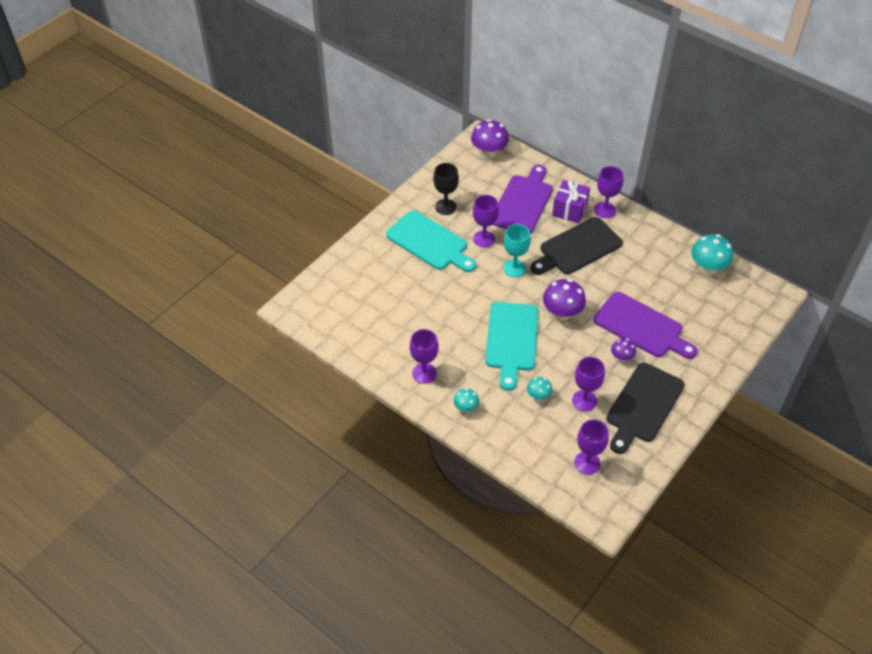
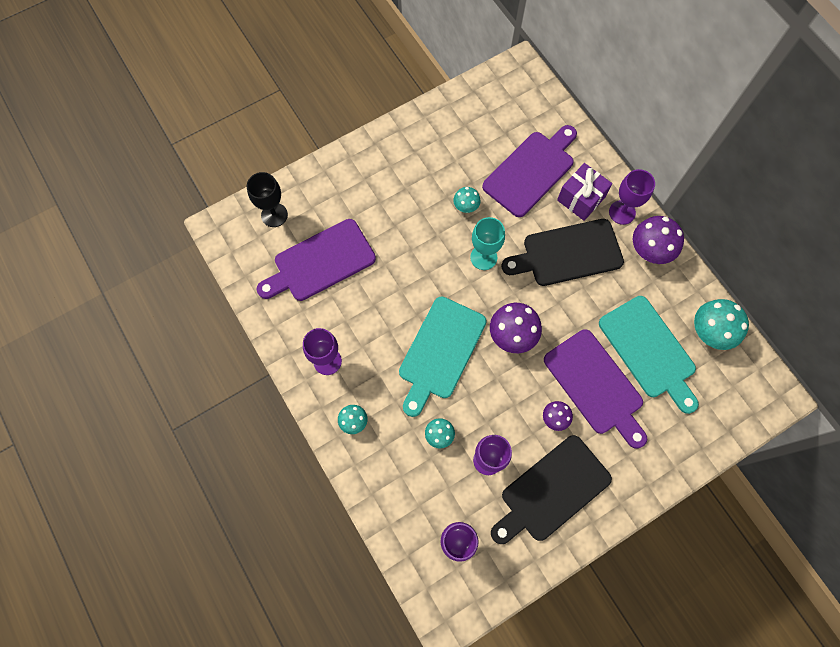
camera: 20 degrees right, 20 degrees up
(386, 308) = (320, 262): none -> purple cutting board
(429, 242) = (403, 191): turquoise cutting board -> turquoise cutting board (649, 350)
(445, 207) = (440, 149): black goblet -> black goblet (274, 215)
(484, 239) = (466, 206): purple goblet -> turquoise mushroom
(489, 152) = (520, 90): purple mushroom -> purple mushroom (649, 251)

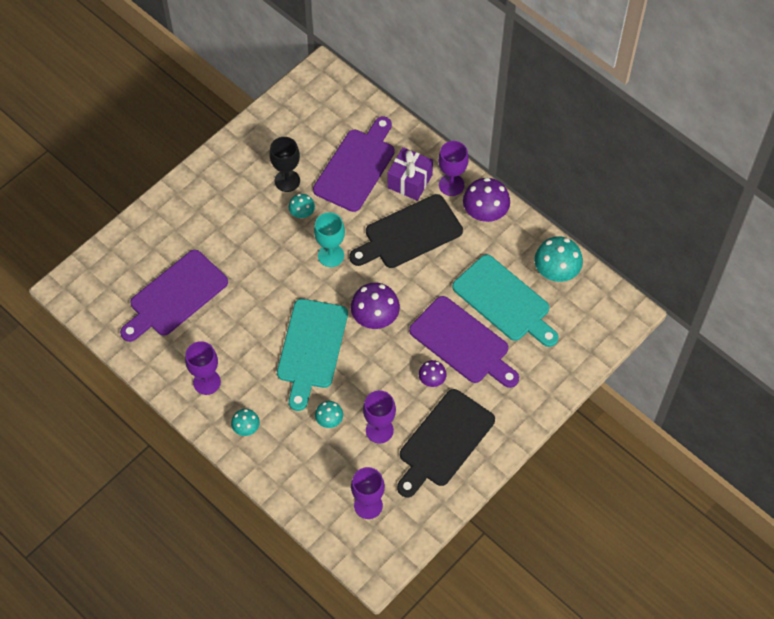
camera: 15 degrees left, 10 degrees down
(274, 215) = (117, 263): black goblet -> black goblet (287, 181)

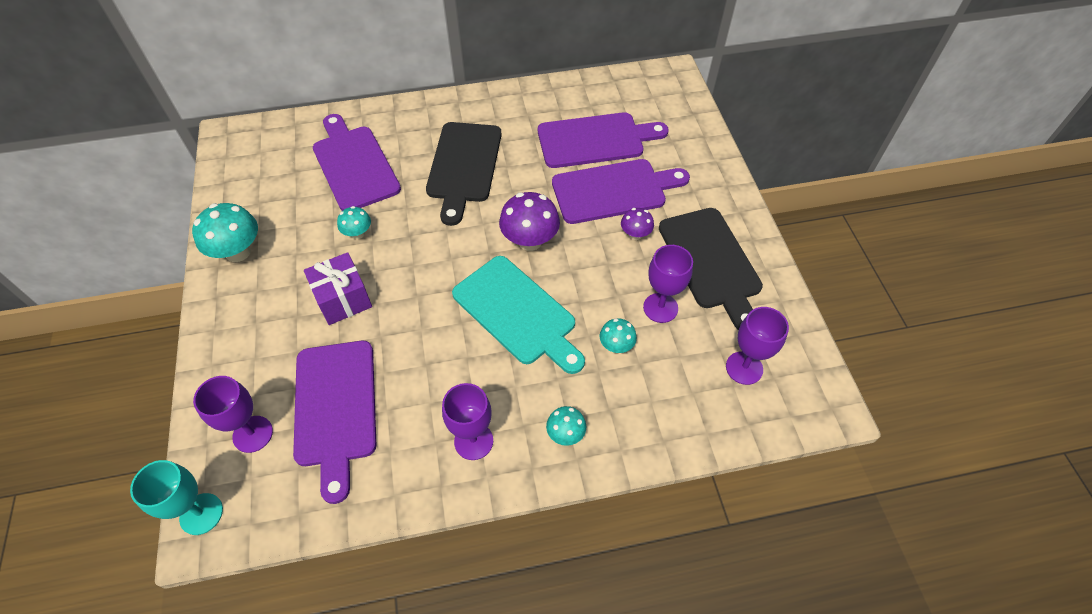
camera: 55 degrees left, 5 degrees down
(287, 181) = (309, 225): black goblet -> none
(331, 255) = (427, 237): turquoise goblet -> turquoise goblet (201, 514)
(409, 181) = (411, 137): purple gift -> purple gift (343, 299)
(451, 185) = (444, 112): purple goblet -> purple goblet (253, 434)
(485, 213) = (495, 106): purple mushroom -> none
(504, 301) = (595, 140): turquoise cutting board -> purple cutting board
(556, 272) = (596, 94): turquoise mushroom -> turquoise mushroom (238, 252)

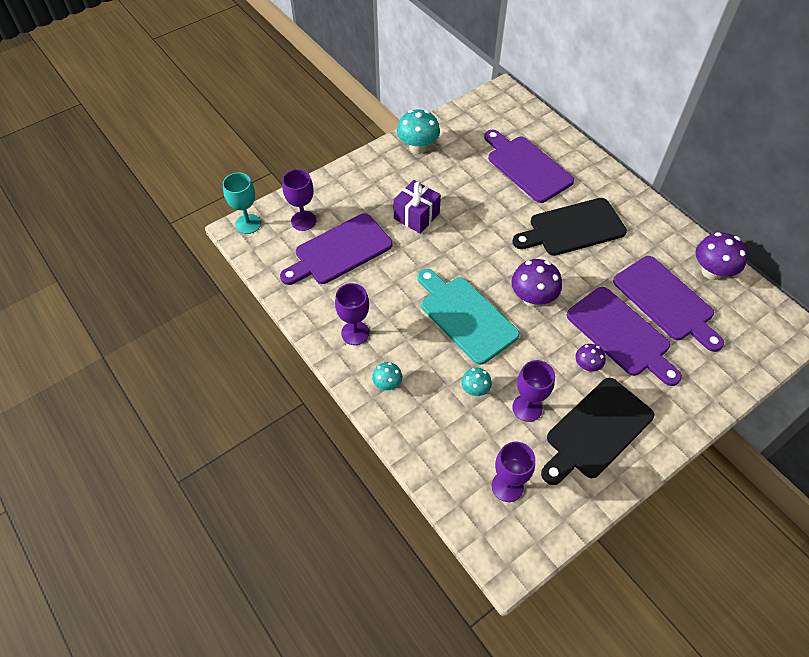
camera: 65 degrees right, 0 degrees up
(354, 165) = (527, 167): purple cutting board -> purple cutting board turned 75 degrees counterclockwise
(358, 233) = (471, 198): turquoise mushroom -> none
(517, 313) = (465, 316): turquoise cutting board -> turquoise cutting board turned 120 degrees clockwise
(582, 93) = (711, 271): none -> purple mushroom

